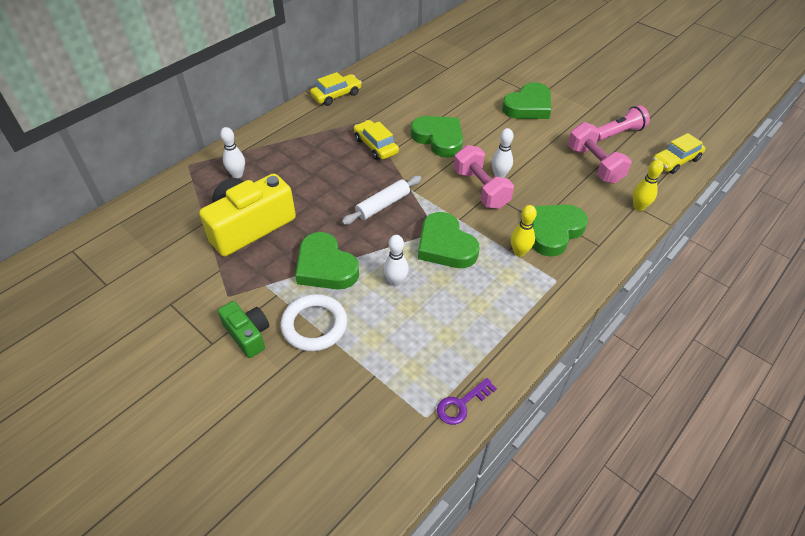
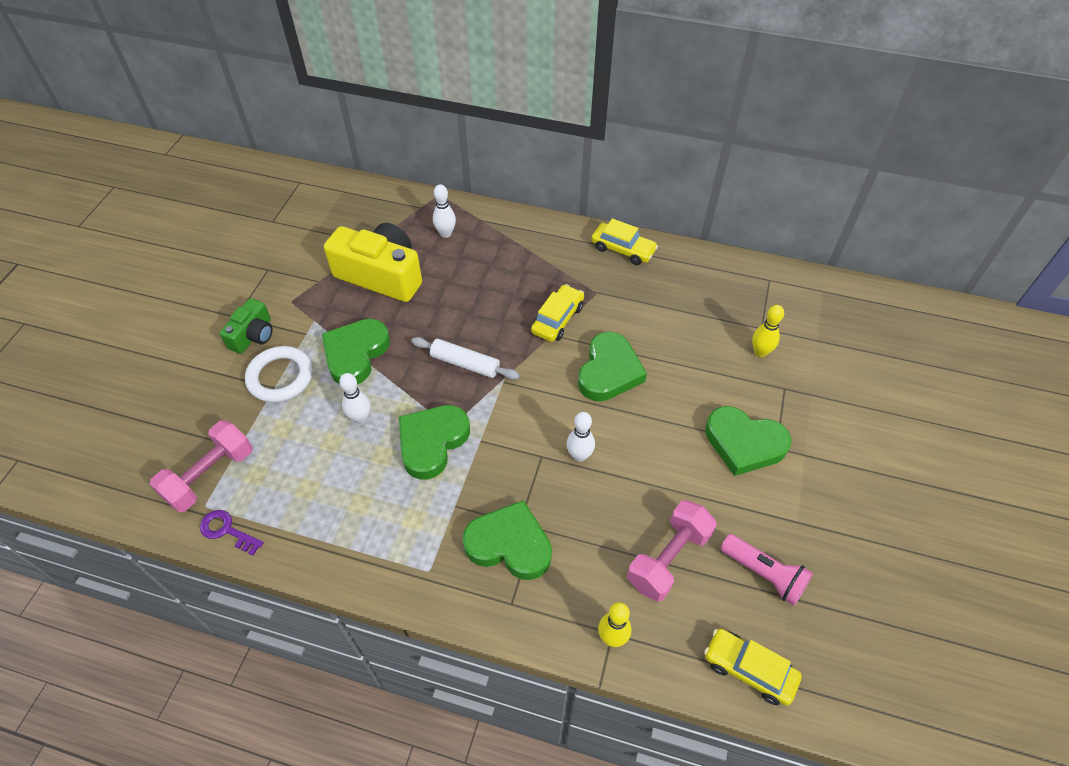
camera: 65 degrees right, 5 degrees up
(481, 189) = (543, 444): pink dumbbell -> pink dumbbell (210, 476)
(519, 252) = (456, 518): yellow bowling pin -> yellow bowling pin (760, 352)

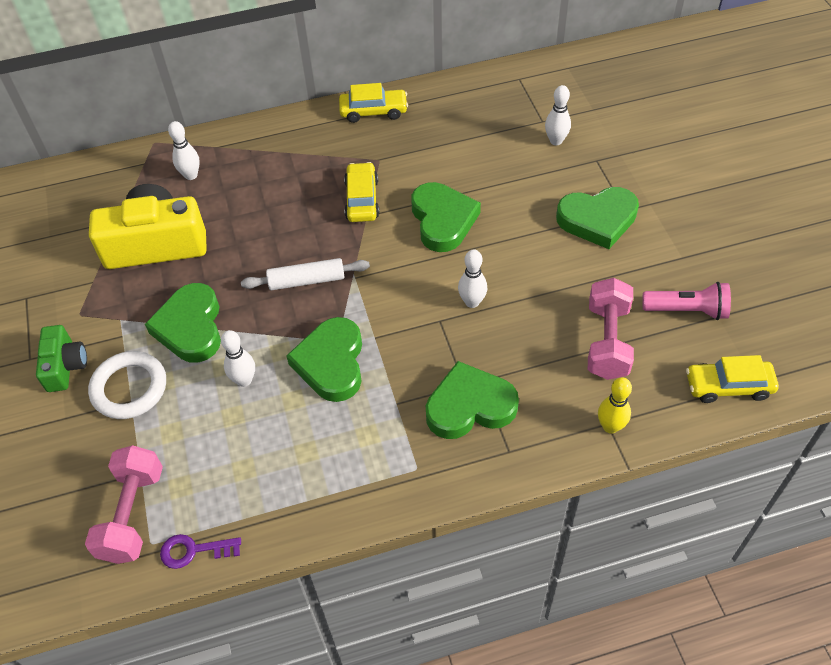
camera: 30 degrees left, 0 degrees up
(760, 352) = (556, 141): yellow bowling pin -> white bowling pin

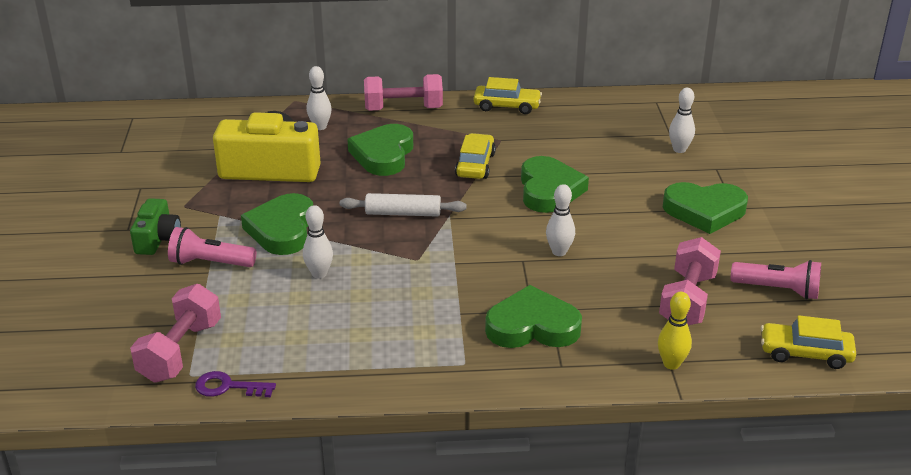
camera: 10 degrees right, 20 degrees down
(129, 388) = (210, 263): white ring -> pink flashlight
(270, 134) = (403, 109): none -> pink dumbbell
(331, 363) = (406, 274): green heart -> green heart (383, 155)

